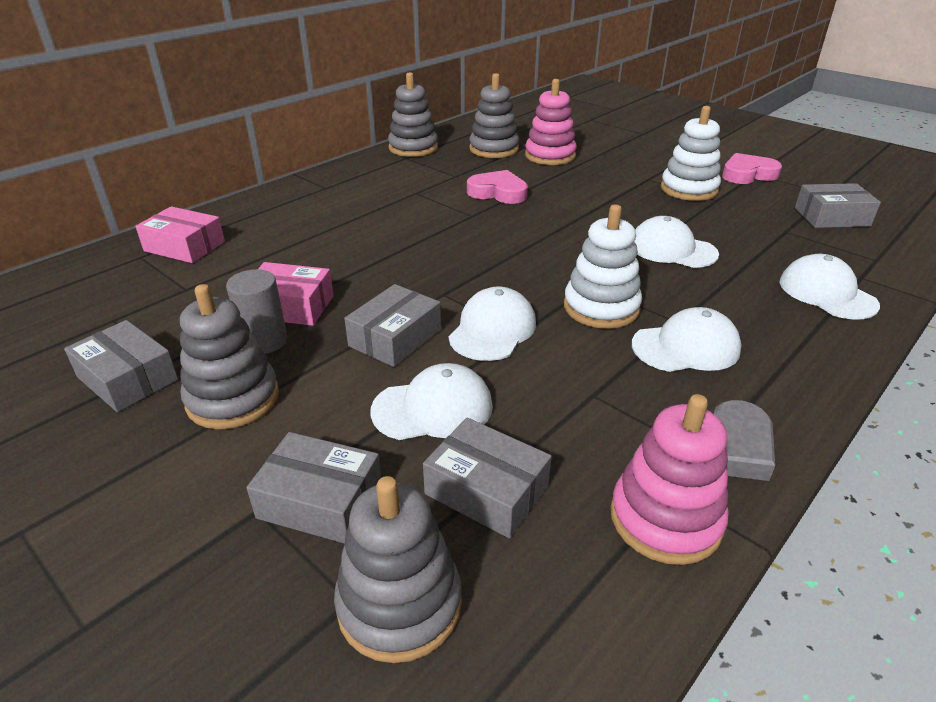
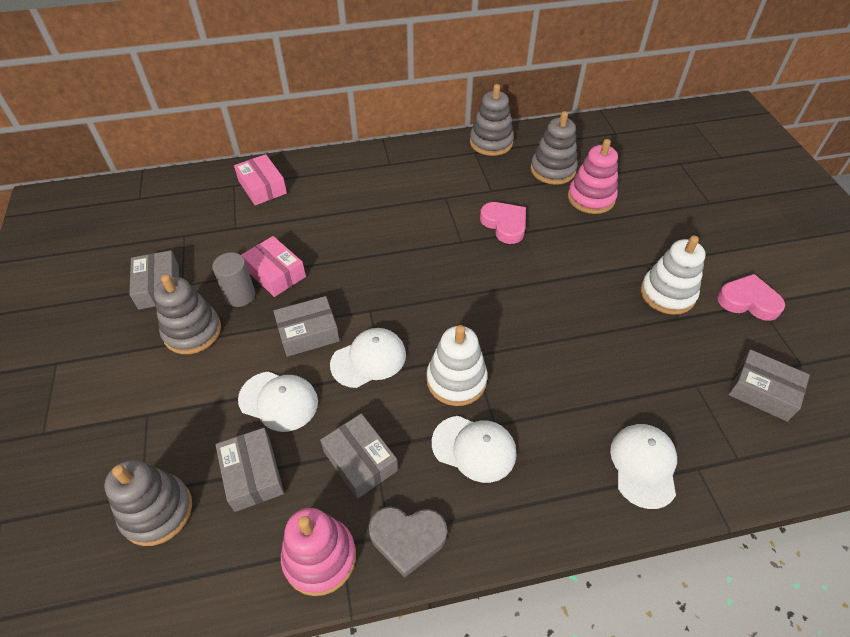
camera: 35 degrees right, 15 degrees up
(320, 501) = (175, 427): grey box -> grey box (360, 461)
(672, 249) = (572, 353): white cap -> none

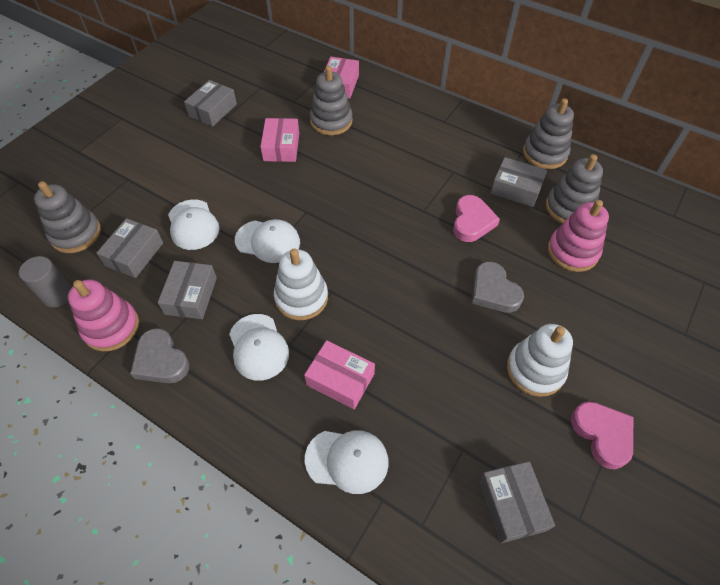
camera: 45 degrees right, 5 degrees up
(192, 331) = (199, 149): grey stacking toy -> grey stacking toy (331, 121)
(240, 295) = (246, 146): grey cylinder -> grey cylinder (57, 295)
(308, 333) = (255, 198): grey box -> grey box (516, 189)
(564, 414) = (340, 379): none -> pink box
(579, 262) = (493, 291): none -> grey heart
(643, 465) = (347, 460): white cap -> white cap turned 45 degrees clockwise

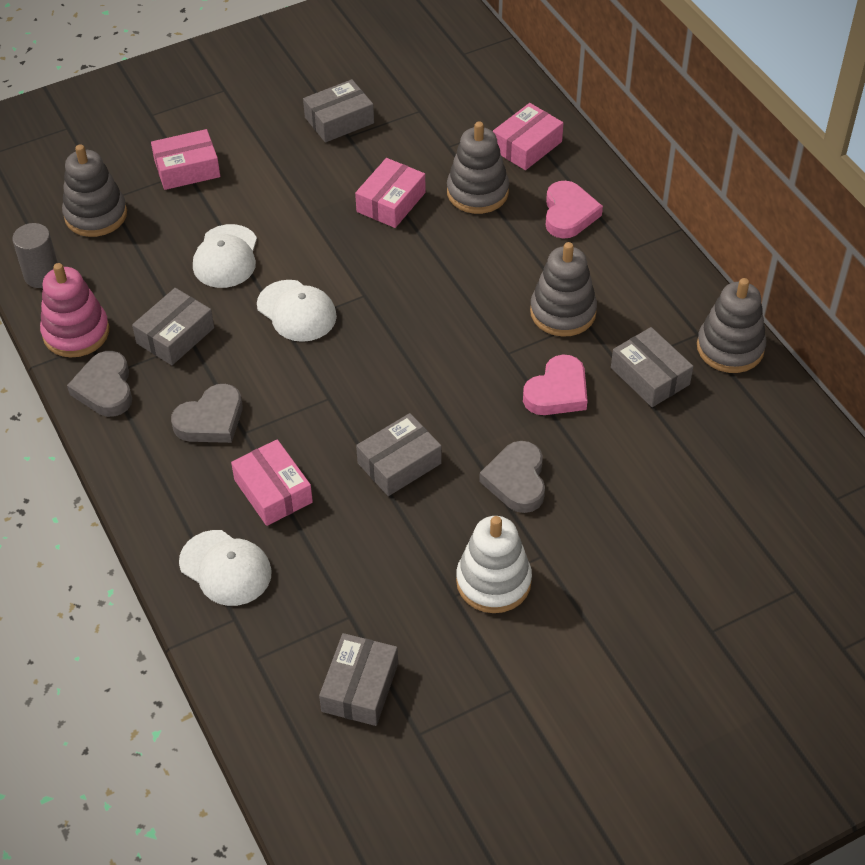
camera: 30 degrees right, 5 degrees down
(127, 177) = (187, 169): none -> pink box
(134, 254) = (143, 264): grey box -> grey box (399, 463)
(258, 347) = (211, 420): white cap -> grey heart
(301, 298) = (291, 390): white stacking toy -> none
(569, 208) = (699, 429): grey stacking toy -> grey stacking toy (563, 312)
(572, 251) = (655, 481): pink stacking toy -> none
(602, 434) = (513, 677): pink heart -> pink heart (569, 214)

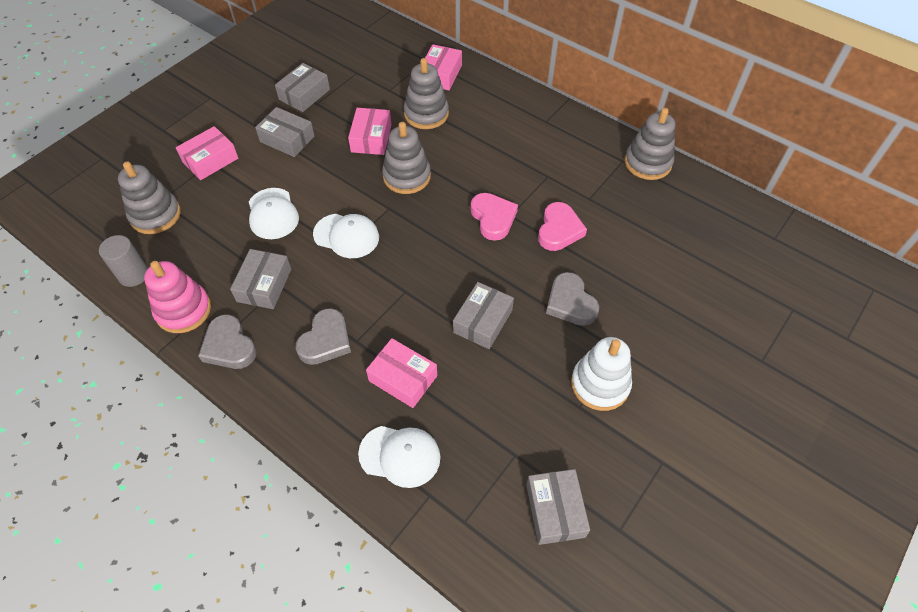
camera: 25 degrees left, 5 degrees up
(563, 312) = (529, 175): grey stacking toy -> grey stacking toy (406, 176)
(569, 214) = (494, 110): pink heart -> pink heart (493, 218)
(650, 376) = (611, 198): grey box -> grey box (287, 139)

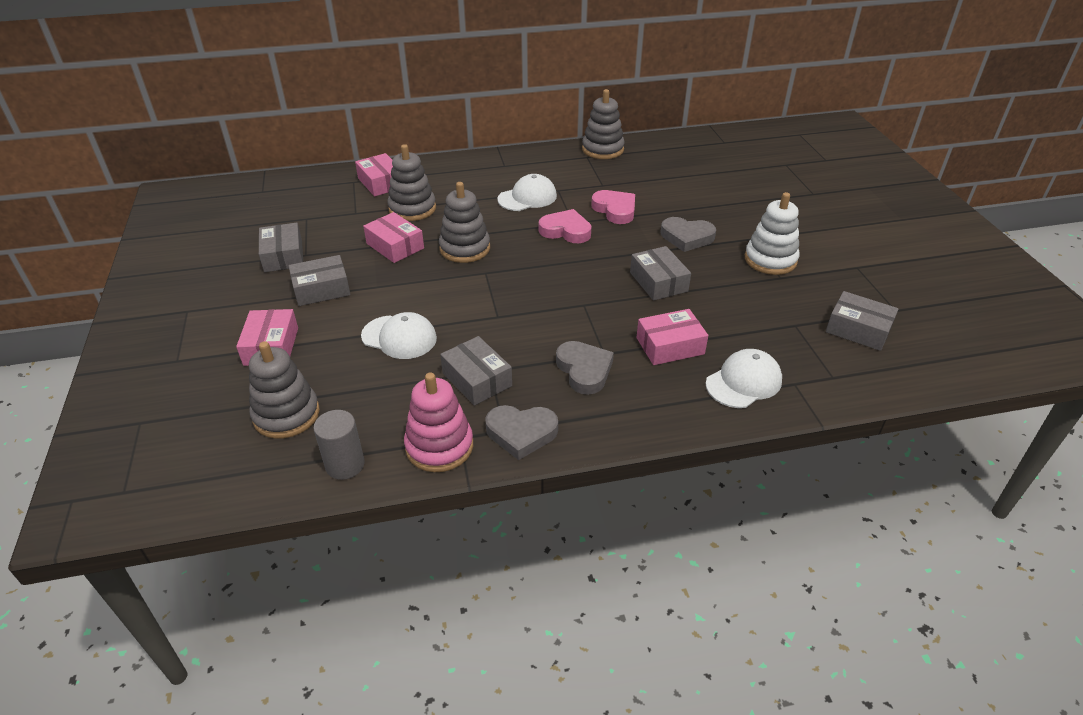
camera: 50 degrees left, 15 degrees down
(346, 236) = (484, 307): white cap -> white cap (527, 197)

